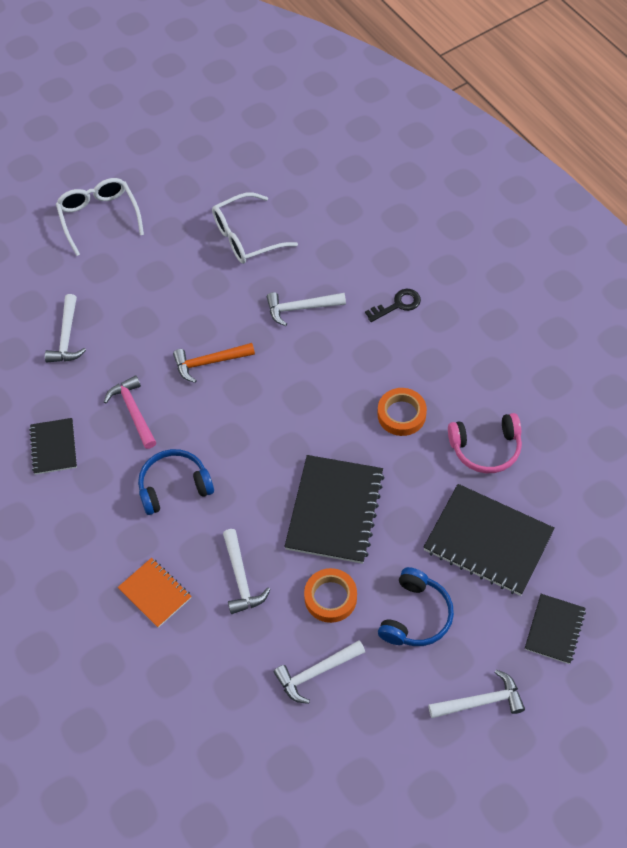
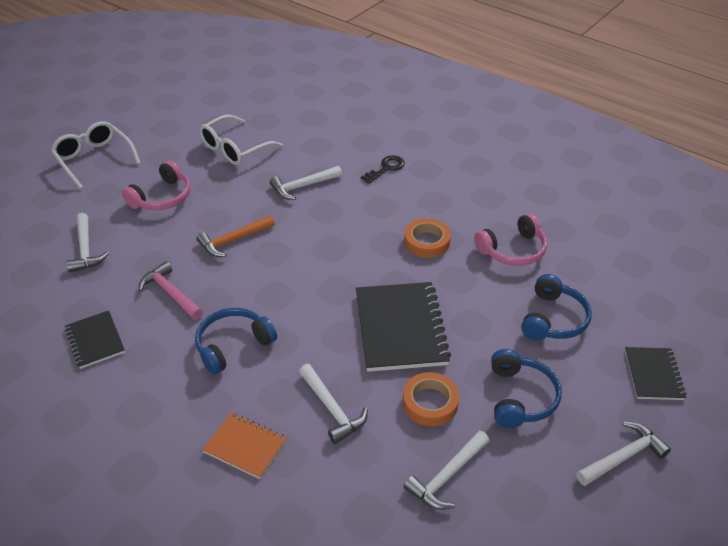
camera: 20 degrees left, 15 degrees down
(155, 288) = (162, 197): none -> pink headphones
(488, 541) = (553, 319): black notebook -> blue headphones

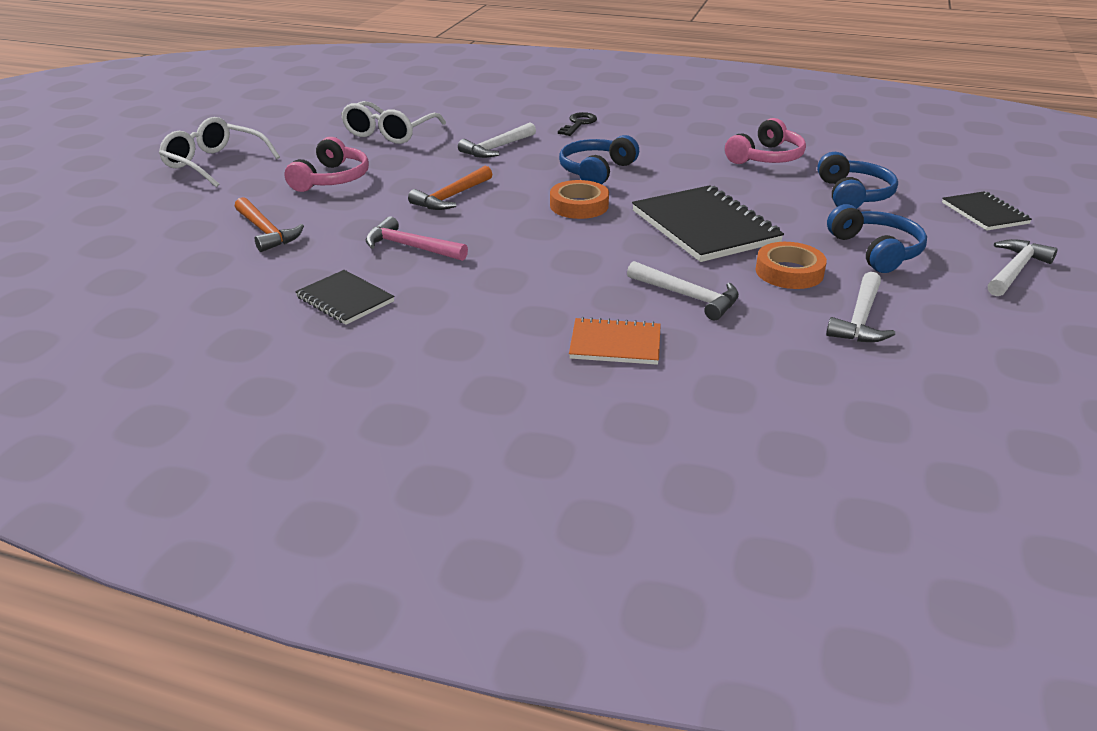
camera: 20 degrees left, 10 degrees down
(86, 249) = (266, 232): white hammer -> orange hammer
(233, 345) = (526, 272): blue headphones -> blue headphones (596, 171)
(426, 242) = (672, 165): orange tape -> orange tape (579, 205)

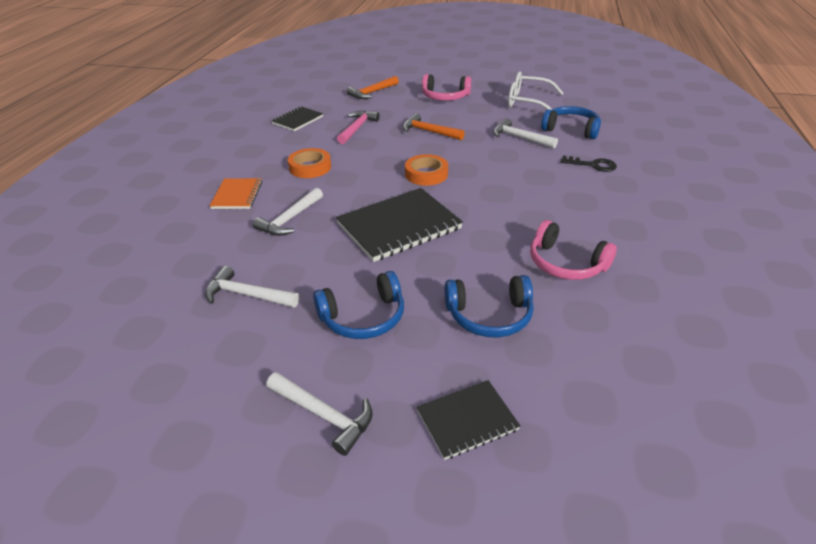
camera: 85 degrees right, 5 degrees up
(214, 163) = (456, 68): white glasses -> none
(596, 171) = (492, 177): blue headphones -> blue headphones (571, 129)
(789, 272) = (324, 264): orange tape -> orange tape (310, 167)

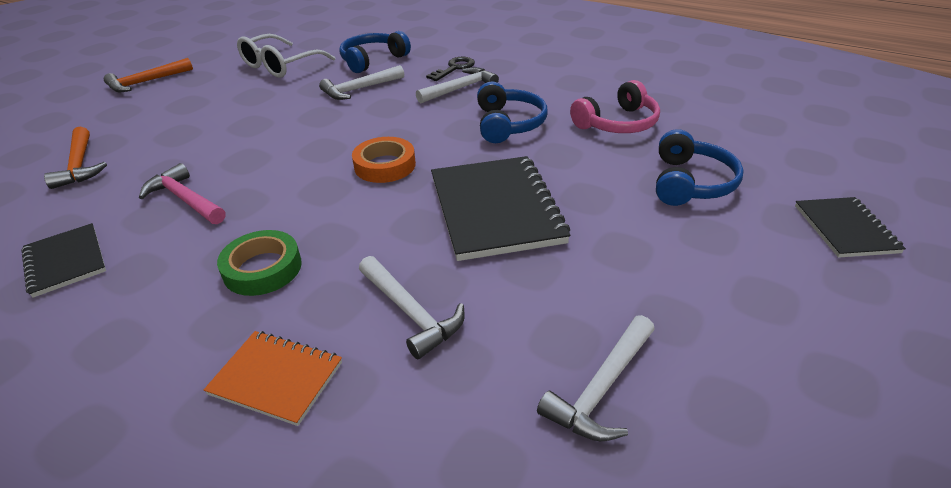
camera: 70 degrees left, 0 degrees up
(310, 167) = (262, 268): orange tape -> green tape
(324, 415) = (855, 332): white hammer -> white hammer (460, 88)
(363, 317) = (678, 271): blue headphones -> blue headphones (508, 124)
(428, 131) = (273, 142): orange hammer -> orange hammer (146, 82)
(445, 97) = (189, 111): pink headphones -> none

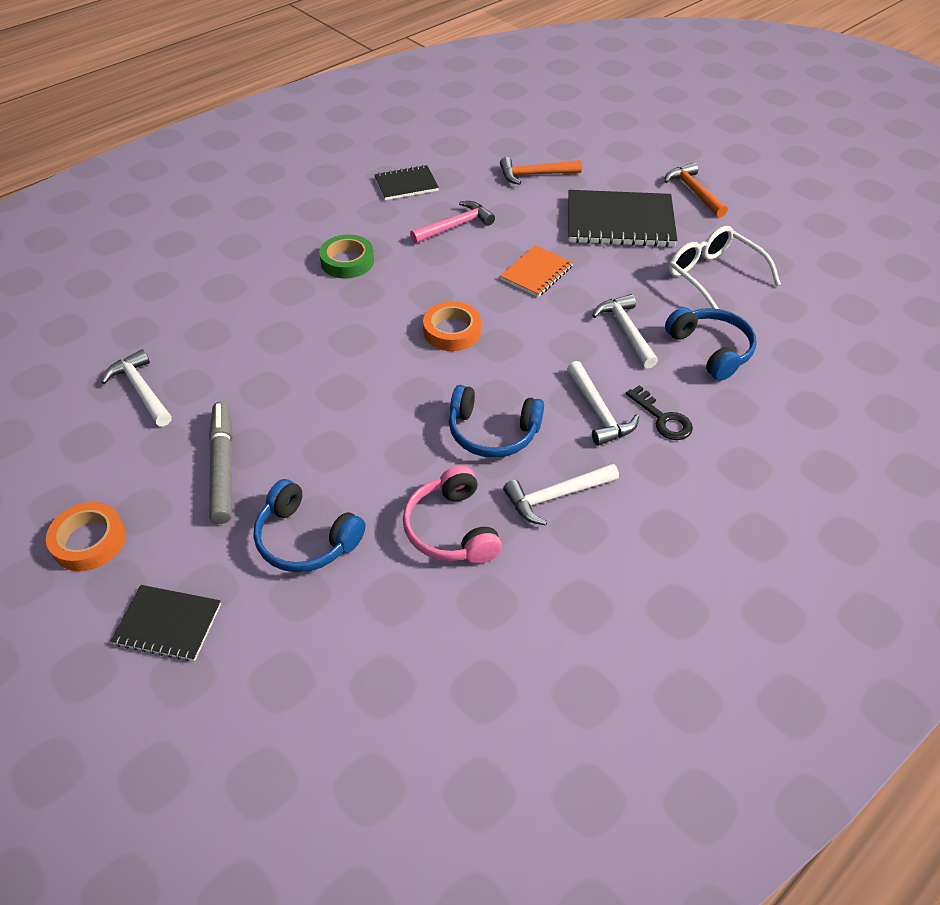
camera: 105 degrees right, 10 degrees up
(276, 378) = (246, 265): orange notebook -> orange notebook (536, 273)
(411, 313) = (259, 321): white hammer -> white hammer (555, 496)
(496, 209) = (346, 386): black notebook -> black notebook (620, 222)
(660, 258) = (223, 467): none -> grey marker
(841, 324) = (89, 541): none -> orange tape

